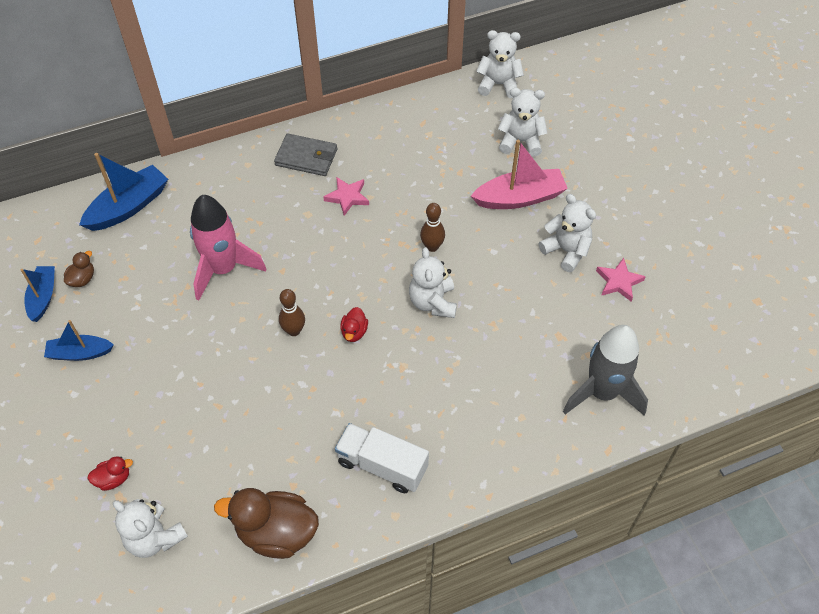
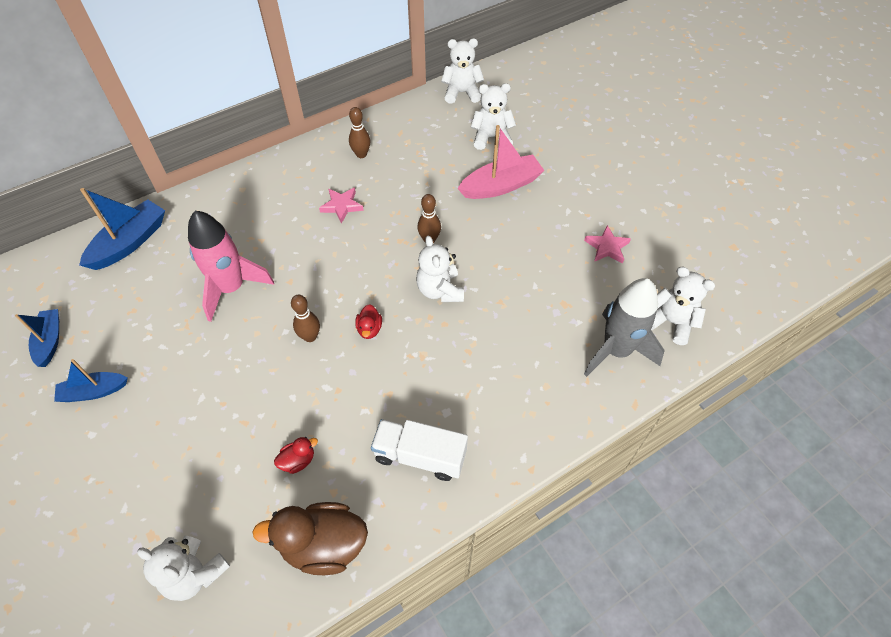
camera: 10 degrees left, 0 degrees up
(82, 279) = (89, 318): brown duck -> none
(113, 479) = (143, 517): red duck -> red duck (298, 460)
(306, 157) = (297, 176): grey wallet -> none
(377, 142) = (361, 154): none -> brown bowling pin
(566, 251) = (553, 226): white teddy bear -> white teddy bear (671, 322)

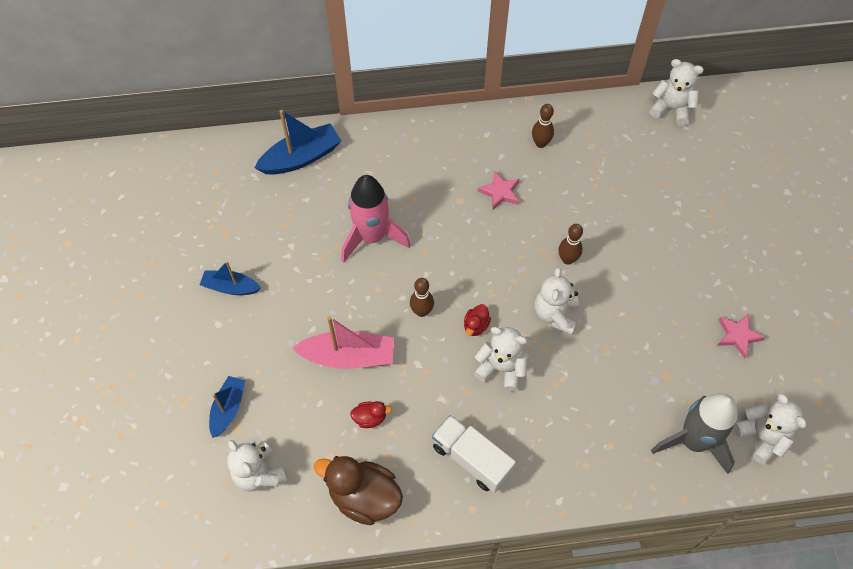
camera: 25 degrees right, 5 degrees up
(50, 341) = (210, 227): blue boat -> blue boat (228, 409)
(491, 138) = (678, 172): white teddy bear -> white teddy bear (501, 368)
(501, 186) = (663, 229): pink boat -> pink boat (348, 356)

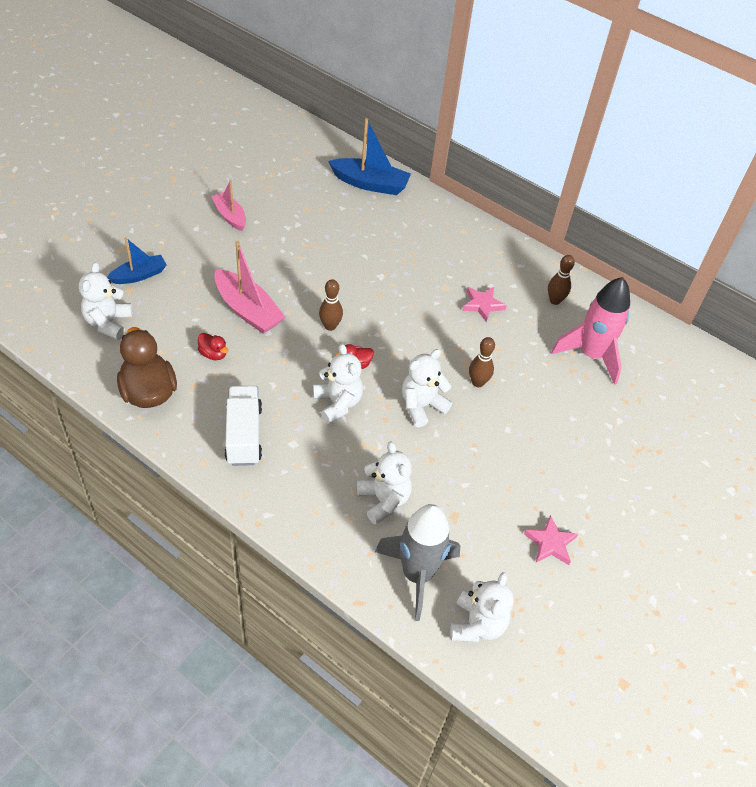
camera: 40 degrees right, 10 degrees down
(230, 287) = (230, 216): blue boat -> pink boat
(372, 237) = (355, 260): pink rocket -> pink rocket (591, 355)
(671, 109) = (697, 359): white teddy bear -> white teddy bear (384, 500)

